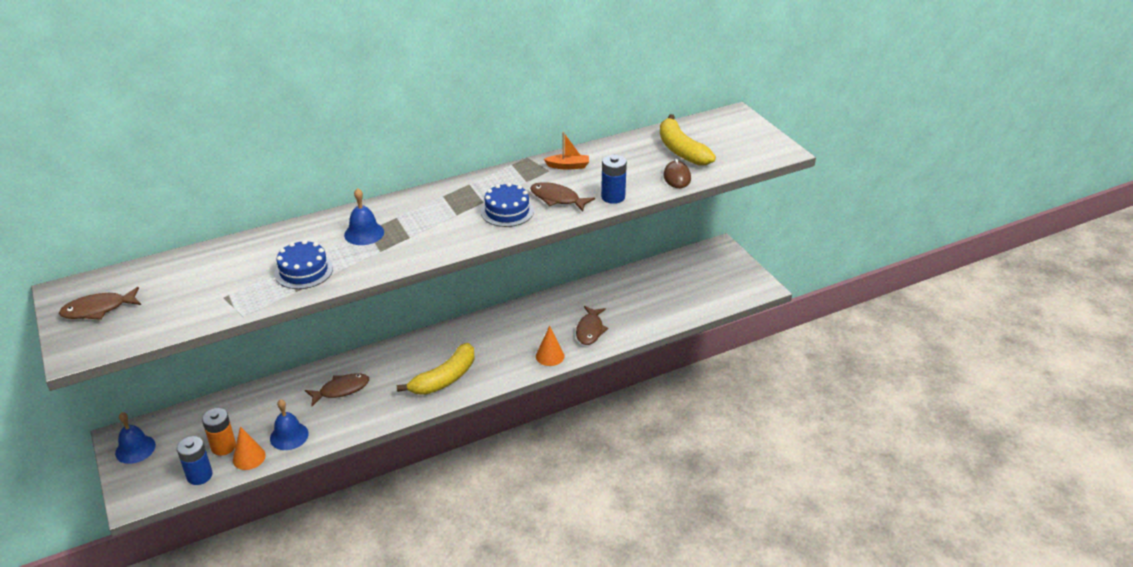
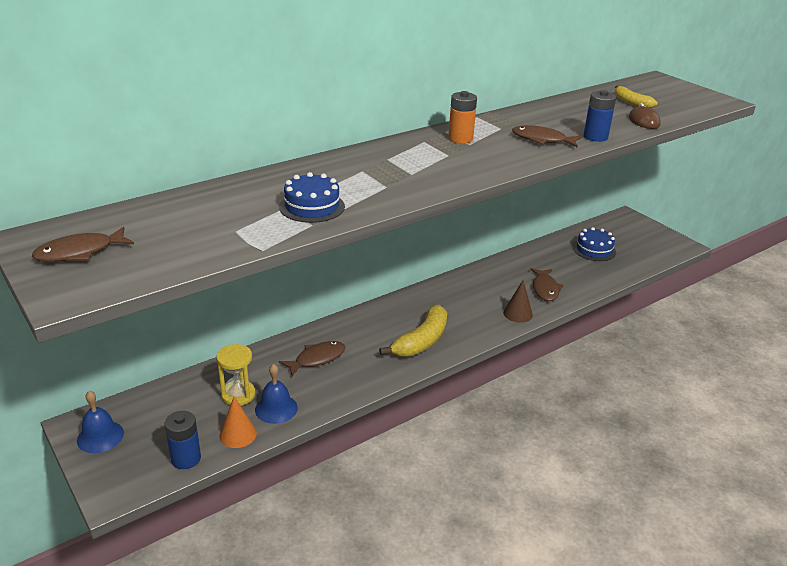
camera: 10 degrees left, 5 degrees down
(223, 447) = (204, 425): orange battery -> orange battery (460, 139)
(260, 420) = (238, 395): none -> yellow hourglass
(364, 233) = (360, 173): blue bell -> none
(507, 211) = (499, 151): blue cake -> blue cake (594, 250)
(550, 356) = (518, 313): orange cone -> brown cone
(568, 166) = (533, 116): orange boat -> none
(681, 150) = (631, 103): yellow banana -> yellow banana, size x0.60

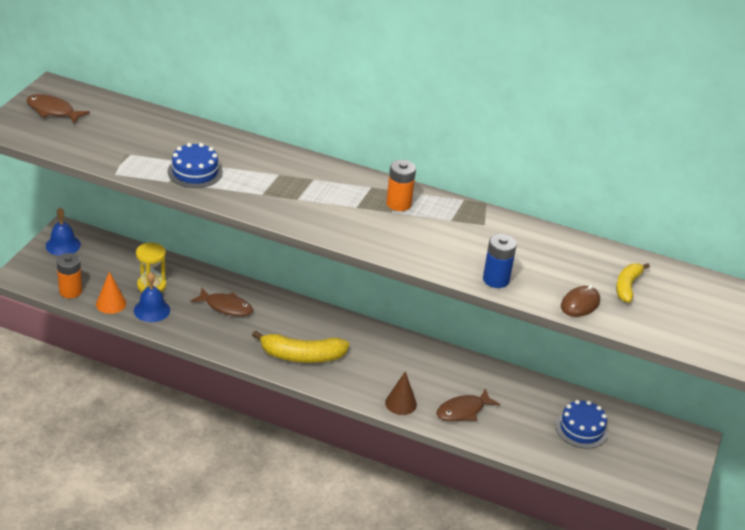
camera: 55 degrees right, 5 degrees up
(186, 458) = (70, 291): blue battery -> orange battery
(542, 140) = (450, 249): brown fish -> none

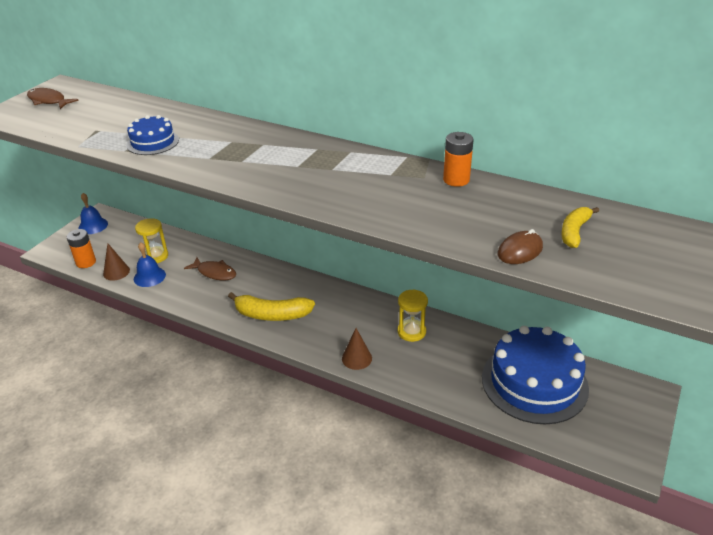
camera: 10 degrees right, 0 degrees up
(111, 304) = (116, 272): orange cone -> brown cone
(398, 204) = (340, 162): orange battery -> orange battery (456, 180)
(454, 376) = (411, 332): none -> yellow hourglass
(463, 411) = (416, 365): brown fish -> none
(496, 280) = (428, 228): blue battery -> none
(581, 429) = (534, 382): blue cake -> blue cake, size x1.98

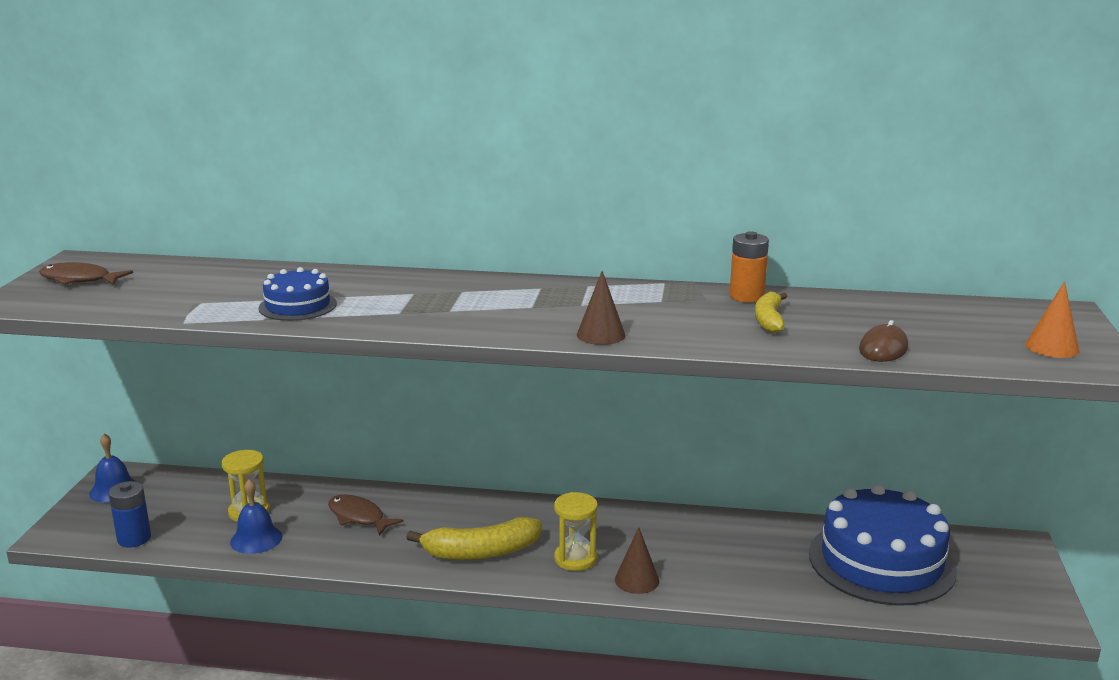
camera: 20 degrees left, 15 degrees down
(86, 262) = (134, 539): orange battery -> blue battery
(116, 272) = (196, 542): brown cone -> brown cone (601, 335)
(214, 273) = (358, 517): brown fish -> brown fish turned 150 degrees counterclockwise
(411, 332) = (690, 536): yellow hourglass -> yellow hourglass (575, 559)
(574, 232) = (926, 325): yellow banana -> yellow banana (769, 320)
(663, 274) = (1052, 347): none -> orange cone

